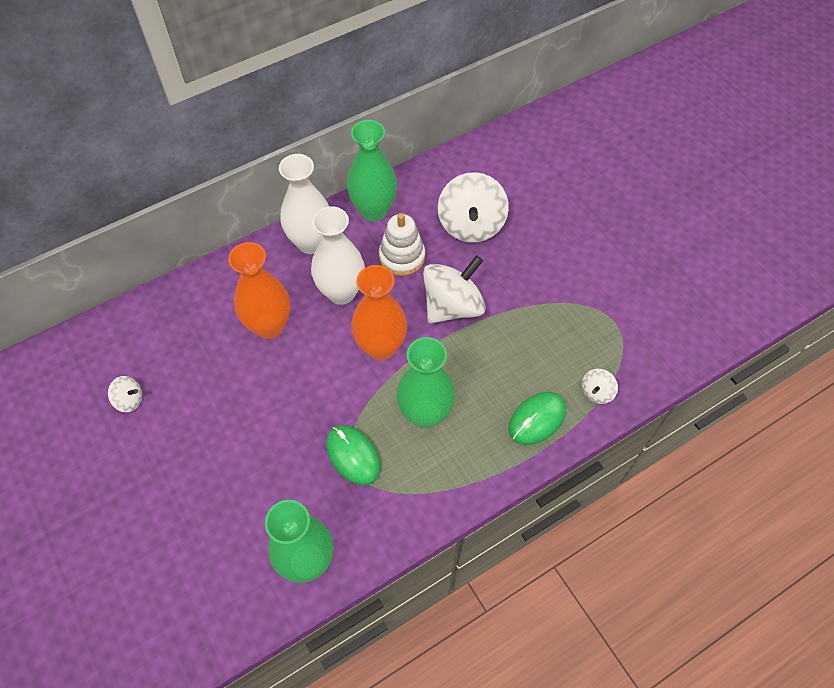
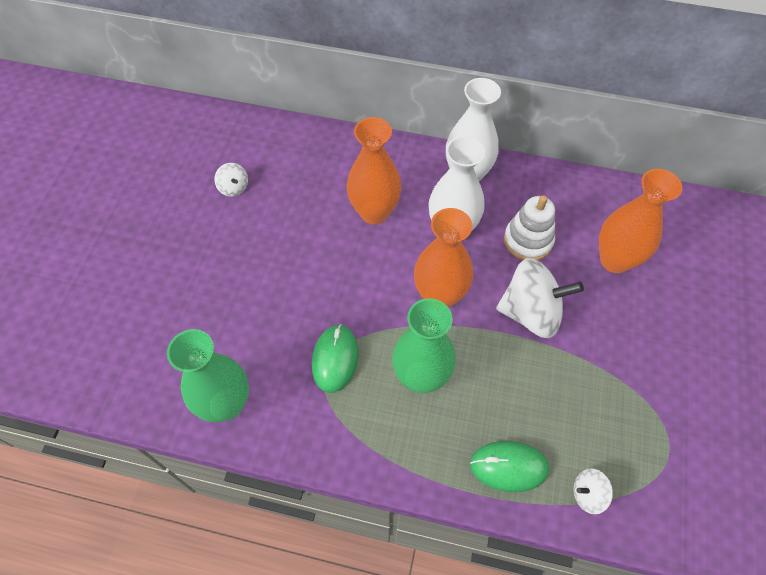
camera: 45 degrees right, 0 degrees up
(374, 210) = (542, 187): green vase -> none
(471, 225) = (615, 260): white spinning top -> orange vase

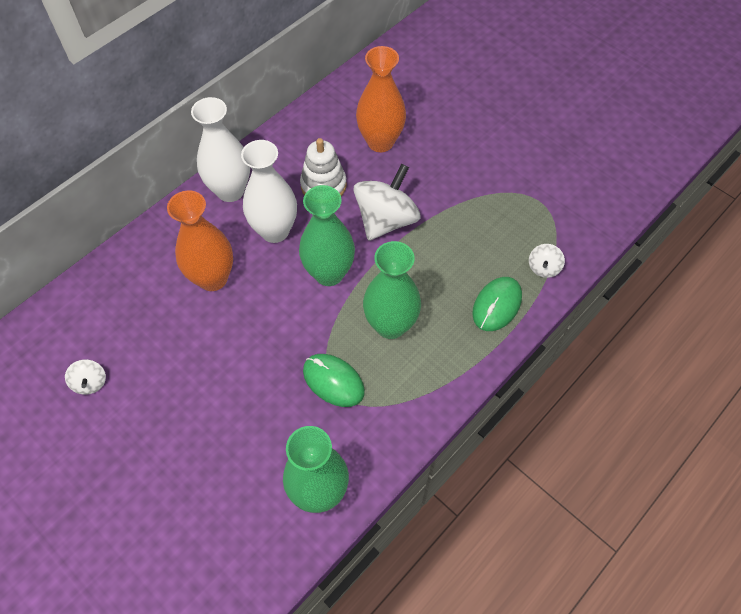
camera: 60 degrees left, 0 degrees up
(234, 188) = (90, 382): white spinning top -> white spinning top turned 75 degrees clockwise
(439, 296) = (329, 273): orange vase -> green vase

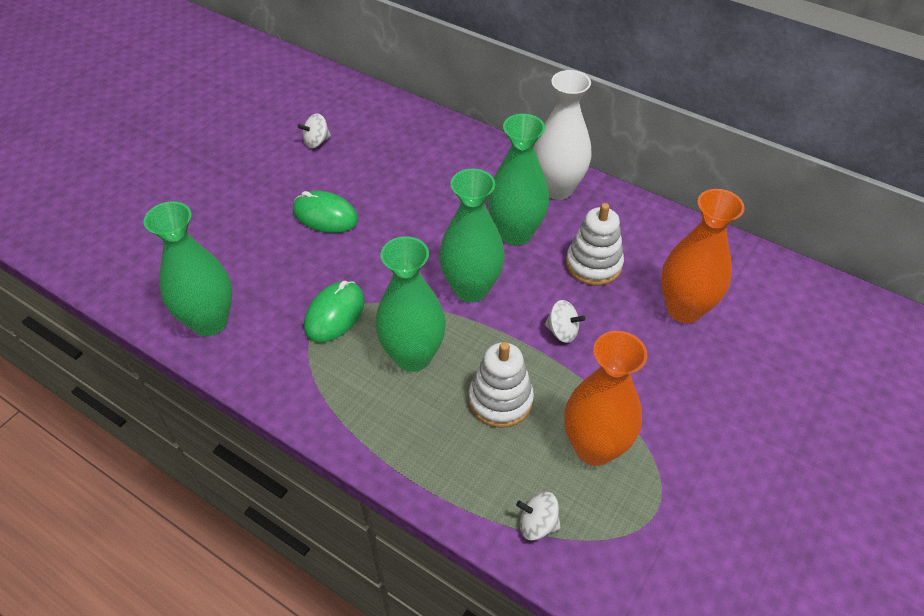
camera: 80 degrees right, 10 degrees down
(212, 278) = (443, 197): orange vase -> orange vase (594, 447)
(275, 231) = (515, 233): white vase -> green vase
(386, 220) = (562, 331): white spinning top -> white spinning top, size x0.47
(442, 271) = (500, 400): none -> white stacking toy
(496, 305) = (463, 468): green mouse -> green mouse (325, 215)

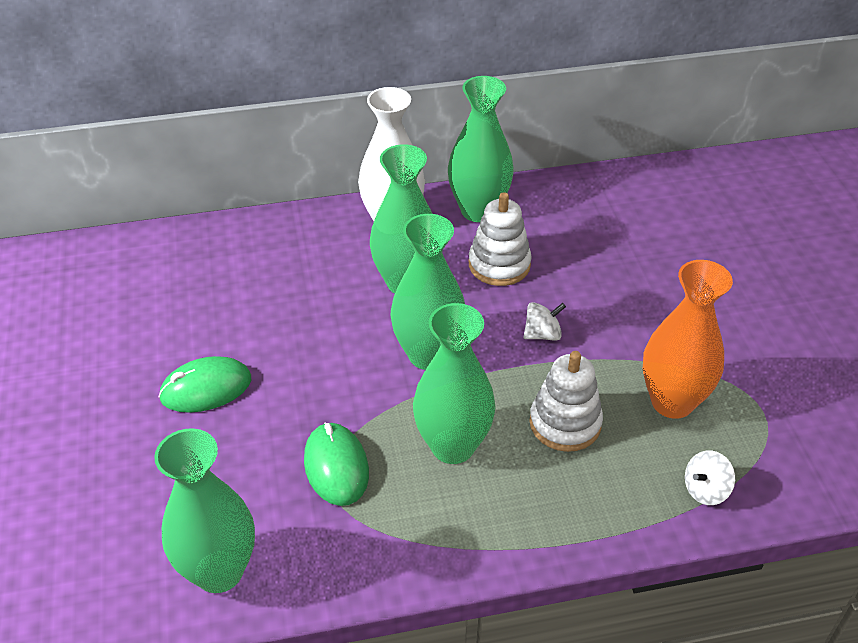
camera: 45 degrees left, 5 degrees down
(316, 142) = (99, 327): white spinning top -> none
(627, 218) = (478, 210): none -> green vase
(684, 309) = (604, 252): orange vase -> none

